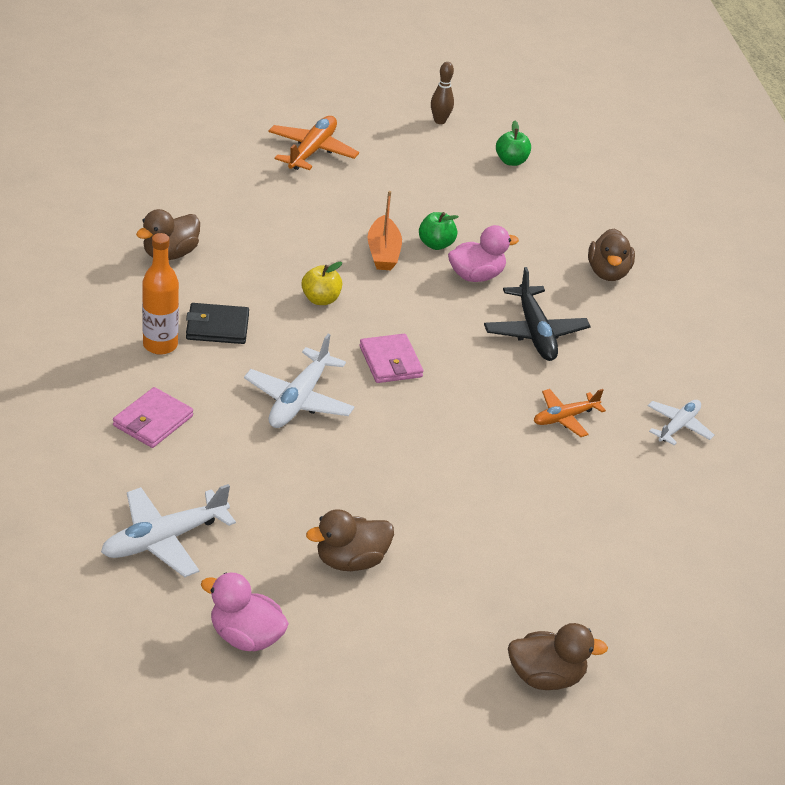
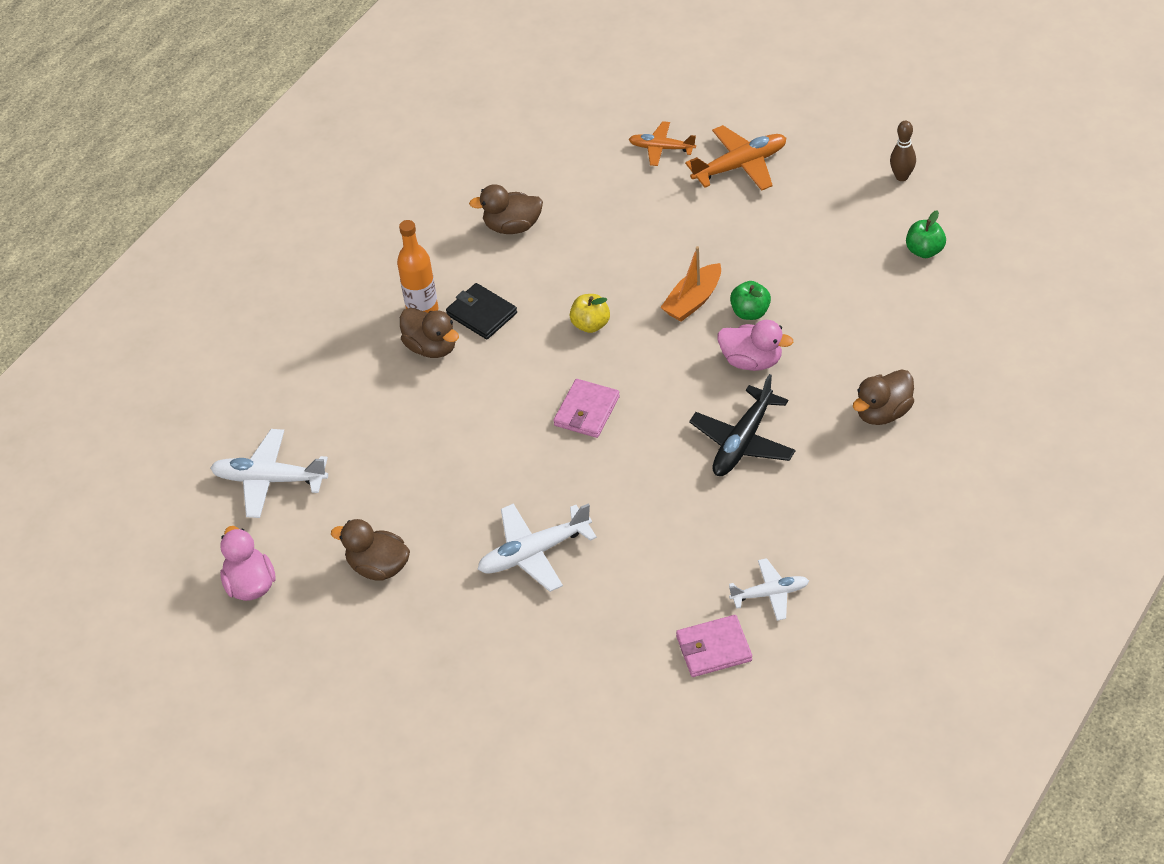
camera: 50 degrees right, 10 degrees up
(153, 421) = (354, 377): pink wallet -> pink wallet (713, 648)
(299, 400) = (478, 411): white plane -> white plane (534, 553)
(545, 677) = (420, 737): brown duck -> brown duck (431, 347)
(564, 418) = (677, 535): orange plane -> orange plane (661, 148)

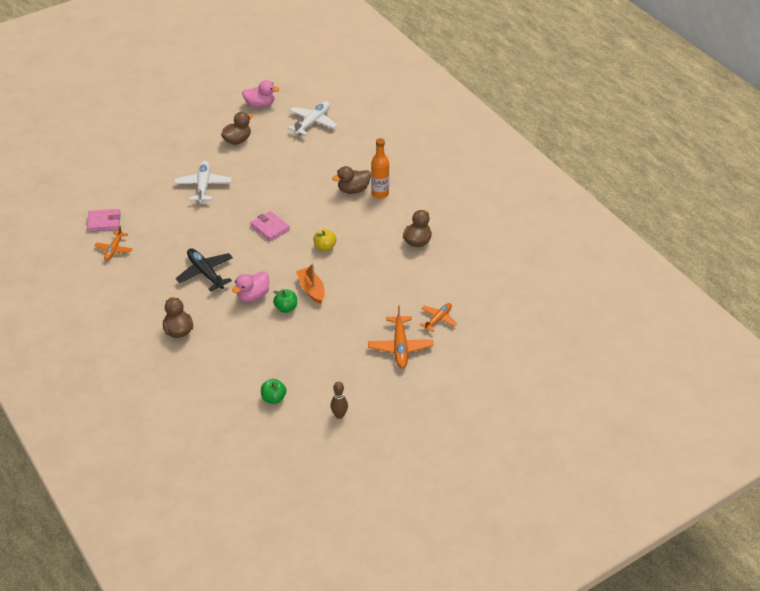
camera: 110 degrees right, 5 degrees down
(482, 314) = (362, 212): black wallet -> none
(713, 648) = (104, 222): pink wallet -> pink wallet turned 75 degrees clockwise
(770, 594) = (114, 249): white plane -> orange plane

